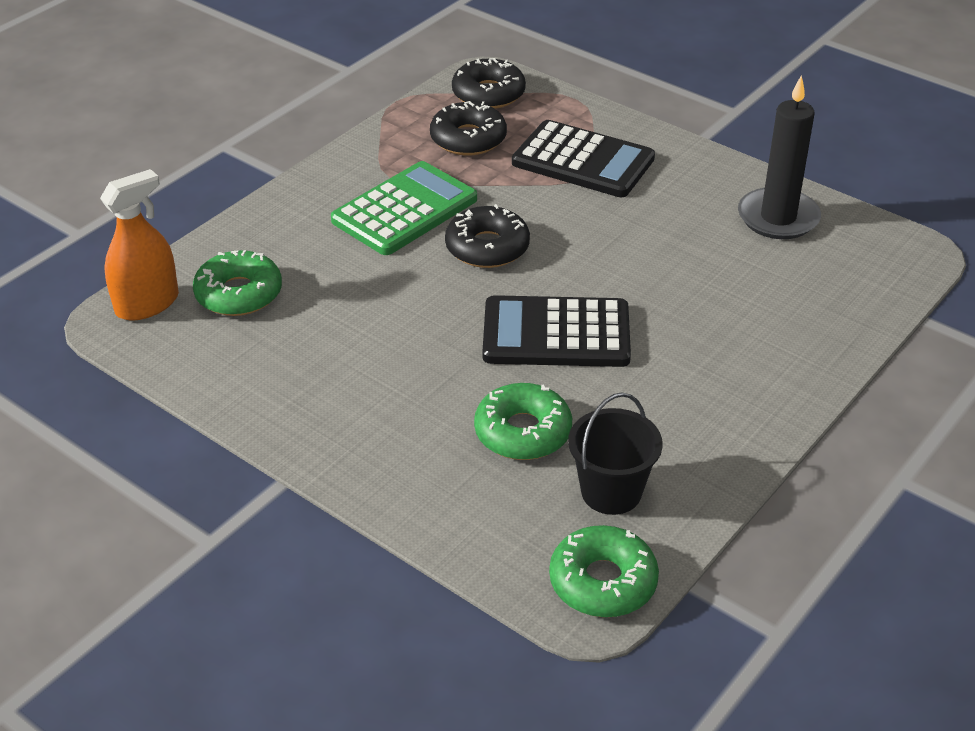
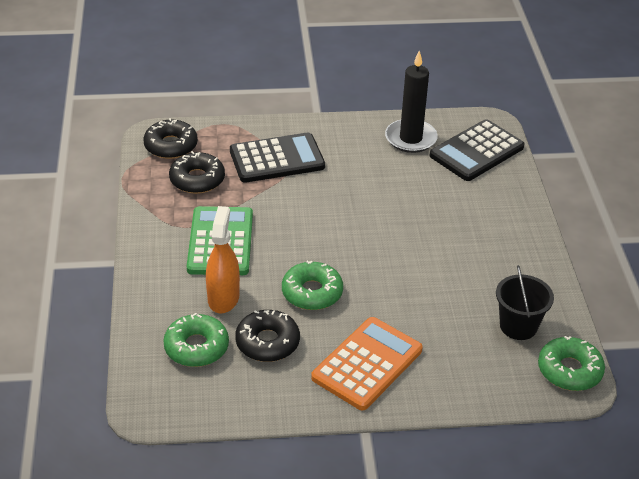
camera: 45 degrees left, 0 degrees up
(147, 304) = (151, 388): orange spray bottle -> orange spray bottle (223, 298)
(378, 417) = (367, 364): none -> orange calculator
(487, 247) = (294, 237): black donut -> black donut (267, 342)
(523, 432) = (443, 324): green donut -> green donut (312, 292)
(556, 334) = (391, 263): black calculator -> black calculator (476, 151)

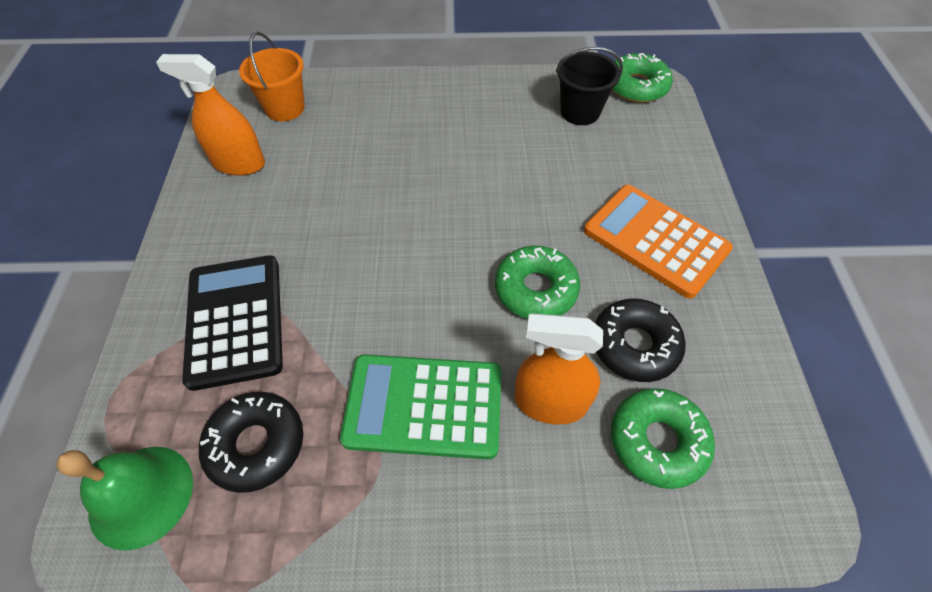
camera: 85 degrees left, 15 degrees up
(171, 146) = (141, 496): black donut -> green bell
(410, 138) = (239, 164): black candle -> orange spray bottle
(476, 151) = (285, 108): black calculator -> orange bucket

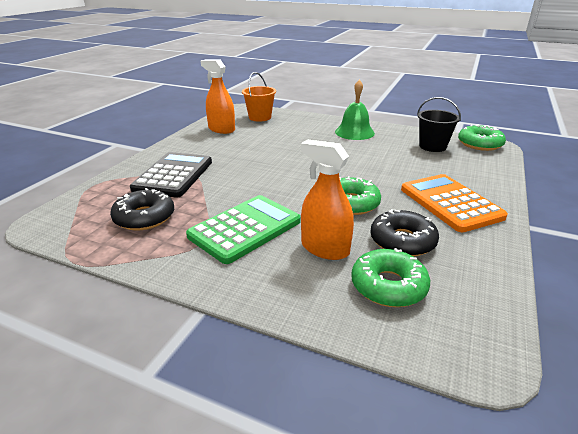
camera: 25 degrees right, 25 degrees down
(141, 496) = (76, 218): green bell -> green bell (354, 132)
(424, 406) = (245, 229): green calculator -> green calculator turned 105 degrees clockwise

